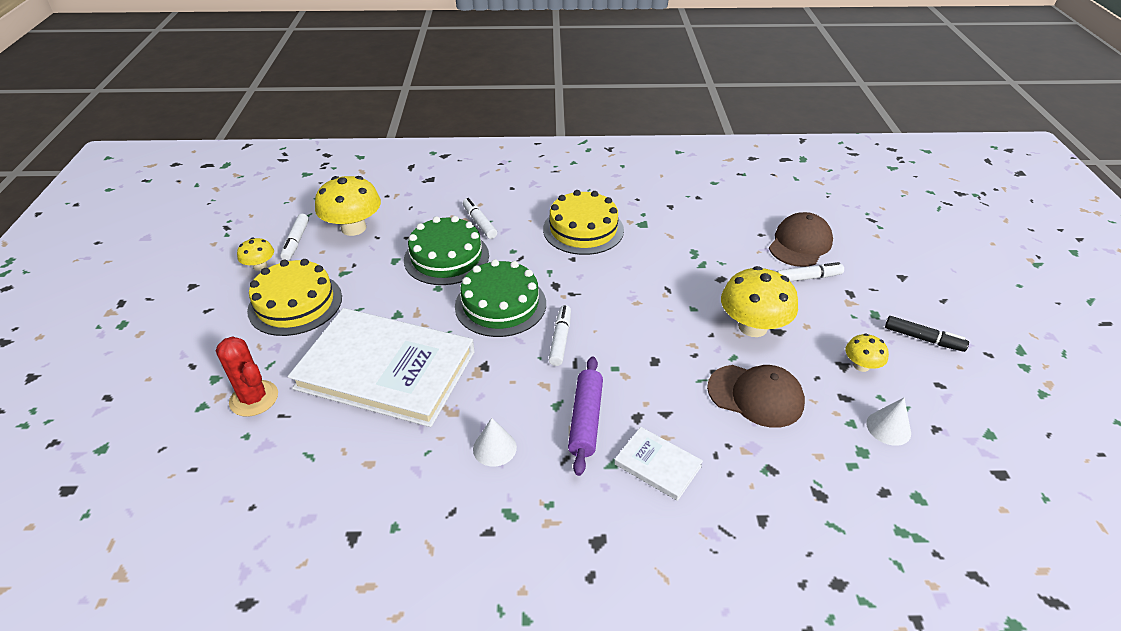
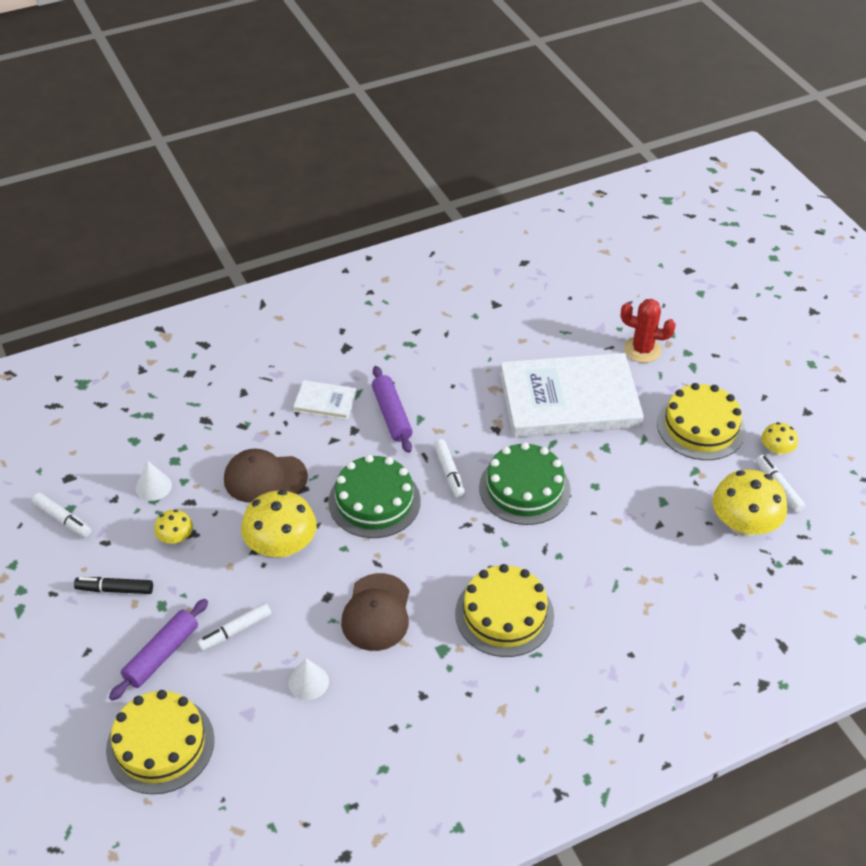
camera: 155 degrees right, 5 degrees up
(446, 257) = (617, 522): green cake -> green cake (374, 501)
(479, 223) = (622, 581): white marker -> white marker (63, 519)
(494, 448) = (445, 375): white cone -> white cone (308, 682)
(800, 244) = (249, 684): brown cap -> brown cap (376, 612)
(873, 230) = (160, 744): none -> yellow cake
(874, 280) = (161, 655): none -> purple rolling pin

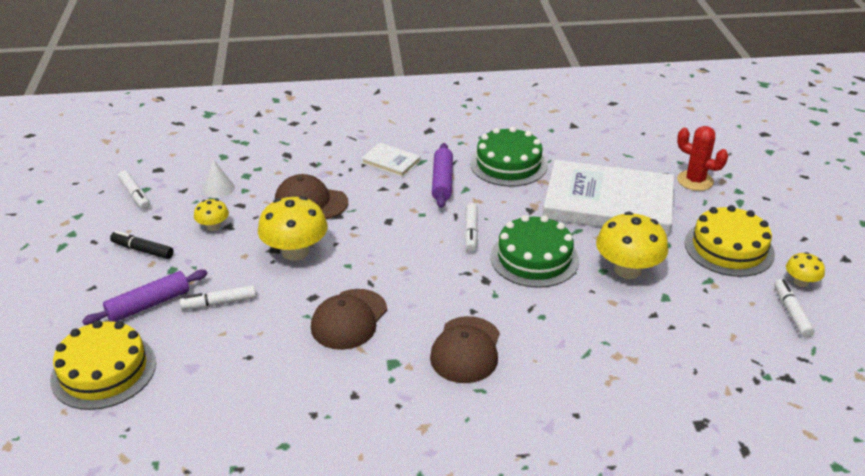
camera: 20 degrees right, 10 degrees down
(308, 682) = (258, 357): white cone -> none
(374, 501) = (393, 238): green cake -> green cake (508, 164)
(504, 614) = (466, 350): yellow cake -> brown cap
(743, 525) = (742, 335): yellow mushroom -> yellow mushroom (627, 270)

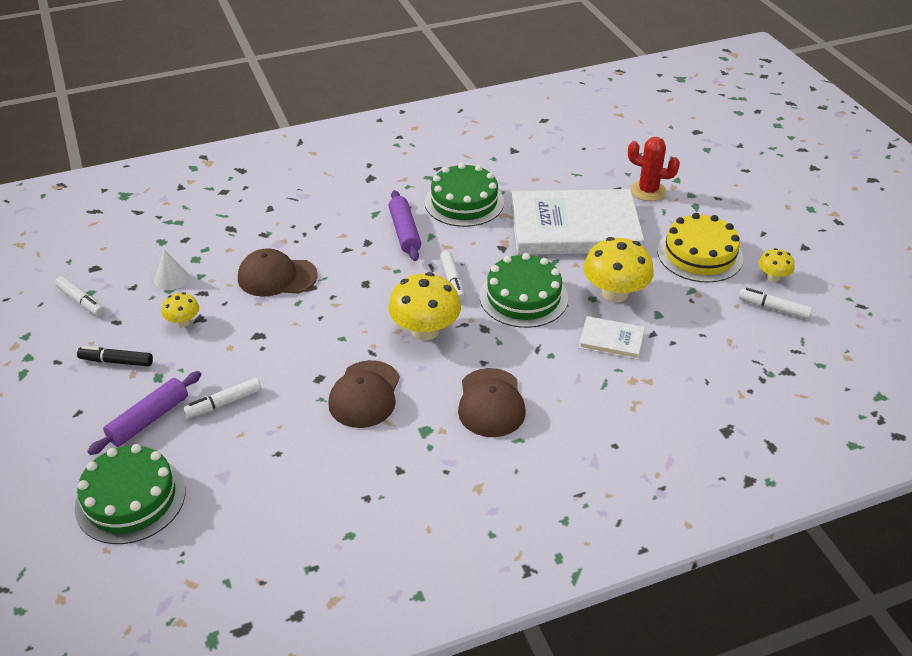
camera: 15 degrees left, 5 degrees up
(104, 371) = (130, 499): yellow cake -> green cake
(295, 252) = (282, 333): yellow mushroom -> yellow mushroom (425, 330)
(391, 162) = (344, 219): white book -> white book (611, 340)
(791, 312) = (773, 308): white marker -> white marker turned 45 degrees counterclockwise

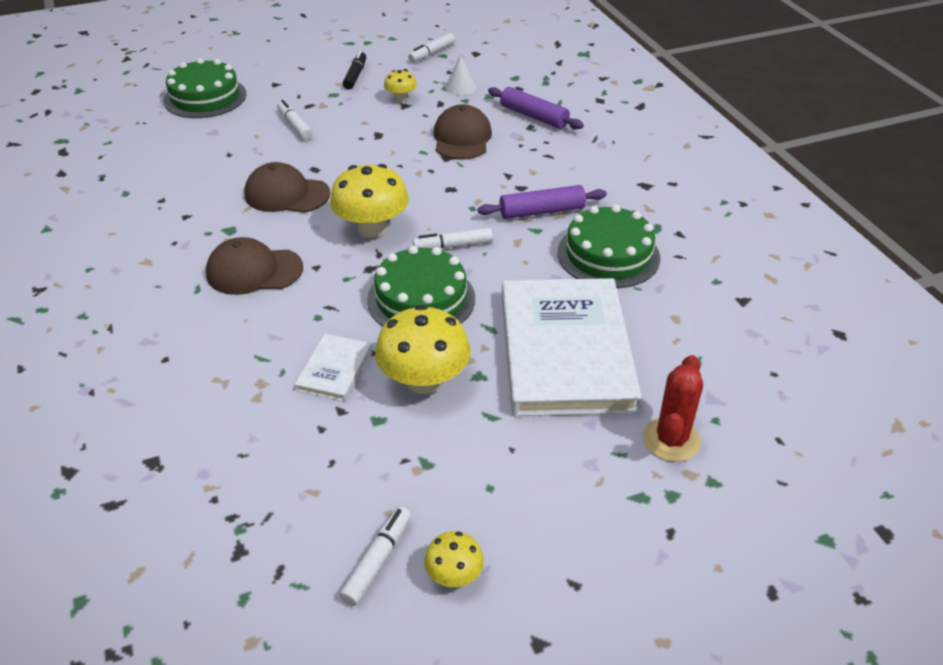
camera: 90 degrees right, 0 degrees up
(149, 419) = (285, 95): purple rolling pin -> purple rolling pin (533, 116)
(700, 254) = (510, 484): yellow cake -> none

